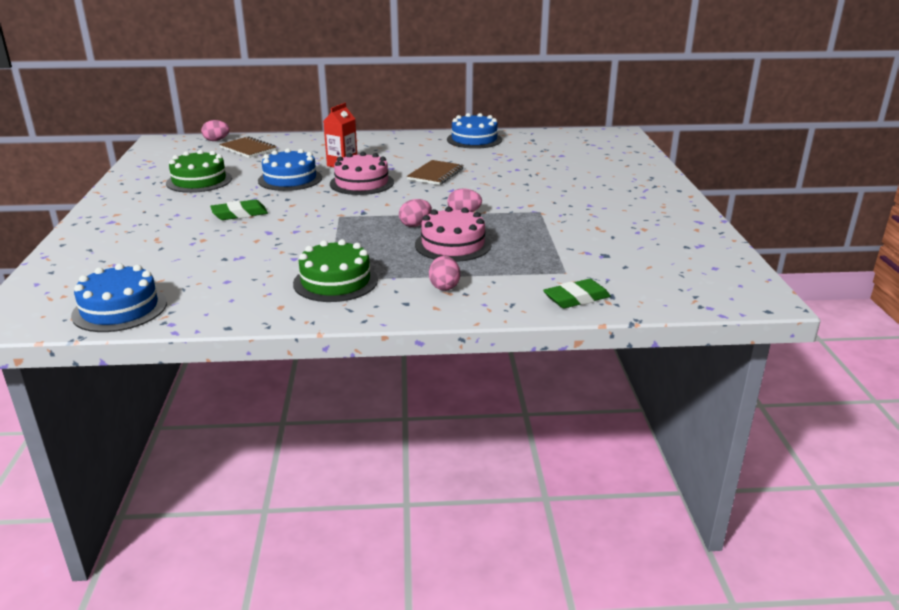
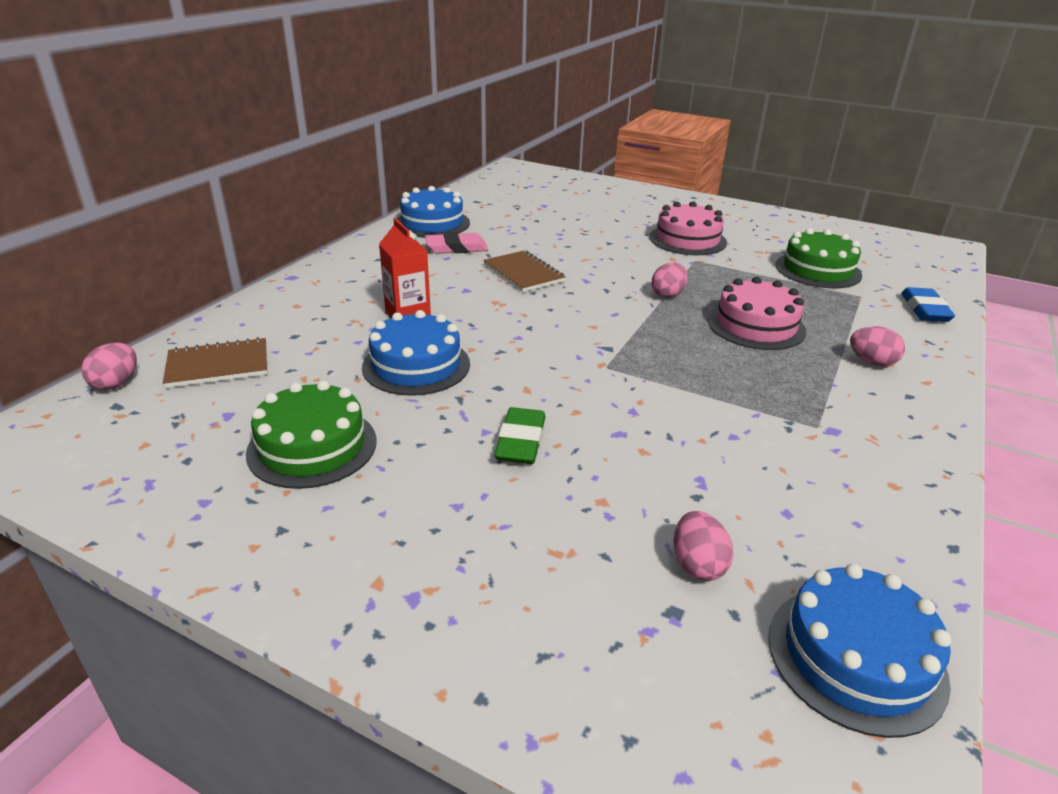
camera: 60 degrees left, 5 degrees up
(335, 281) = (828, 424): green cake -> green cake (818, 270)
(362, 183) = (498, 321): pink cake -> pink cake (687, 239)
(415, 225) = (679, 329): pink egg -> pink egg (697, 565)
(446, 153) = (456, 248): none -> pink eraser
(576, 298) = (925, 310): green eraser -> blue eraser

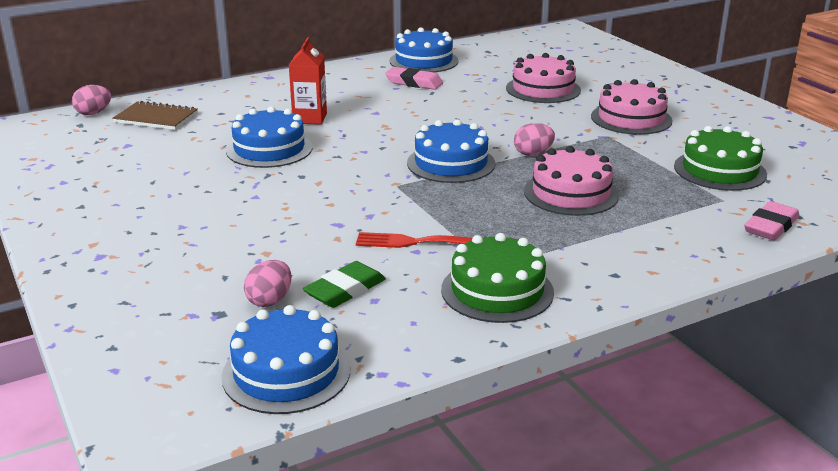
camera: 35 degrees right, 5 degrees down
(312, 446) = (148, 174): green cake -> green cake (497, 291)
(521, 441) = (268, 208): green eraser -> green eraser (345, 290)
(523, 273) = (437, 111): brown notebook -> none
(579, 228) = (543, 89): none -> pink cake
(617, 326) = (451, 163): none -> blue cake
(719, 425) = (417, 242): none -> red fork
(872, 362) = (628, 245): pink egg -> none
(925, 310) = (771, 226): blue eraser -> pink eraser

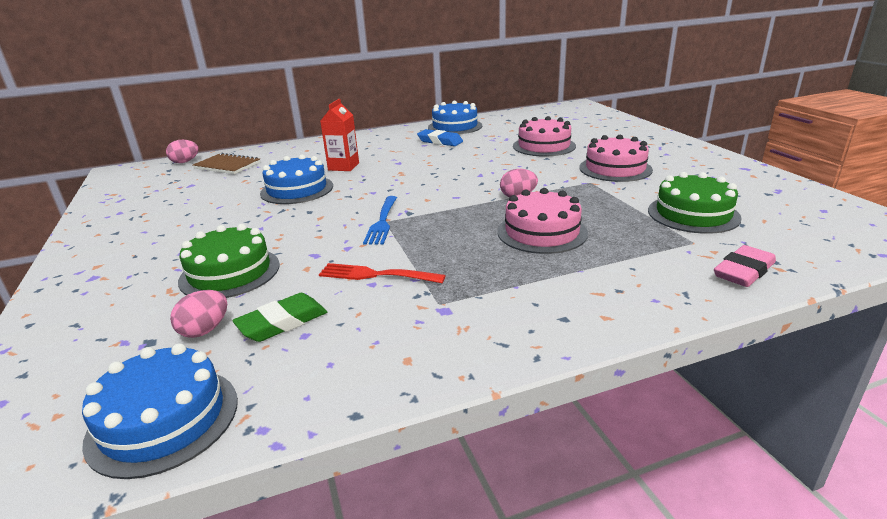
camera: 10 degrees right, 0 degrees up
(393, 186) = (382, 221): none -> blue fork
(414, 83) = (440, 141): pink eraser -> blue eraser
(451, 163) = (442, 203): blue cake -> none
(497, 291) = (433, 331): green cake -> green cake (230, 272)

